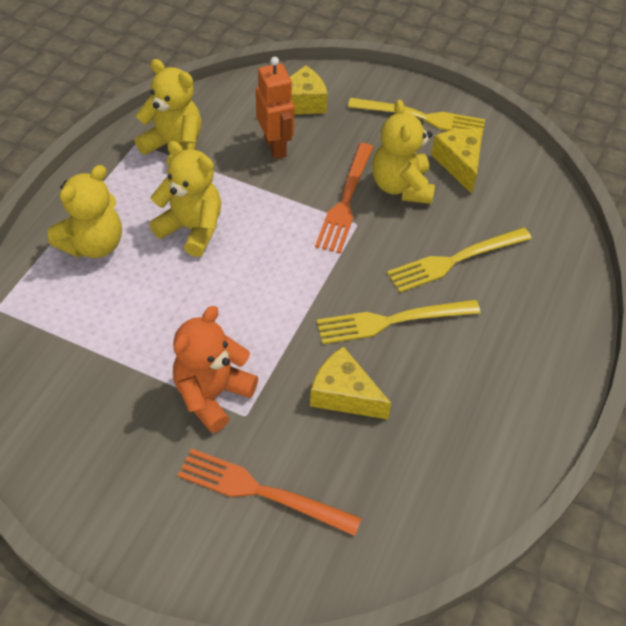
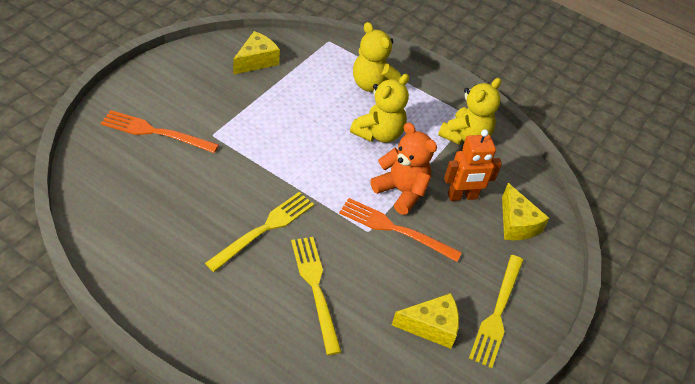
camera: 95 degrees right, 5 degrees down
(212, 394) = (233, 122): orange teddy bear -> orange teddy bear (401, 192)
(261, 491) = (155, 132): orange fork -> orange fork turned 105 degrees counterclockwise
(344, 395) = (209, 186): yellow cheese -> yellow cheese (256, 61)
(391, 321) = (264, 229): yellow fork -> yellow fork turned 45 degrees clockwise
(401, 187) = (406, 272): yellow teddy bear -> none

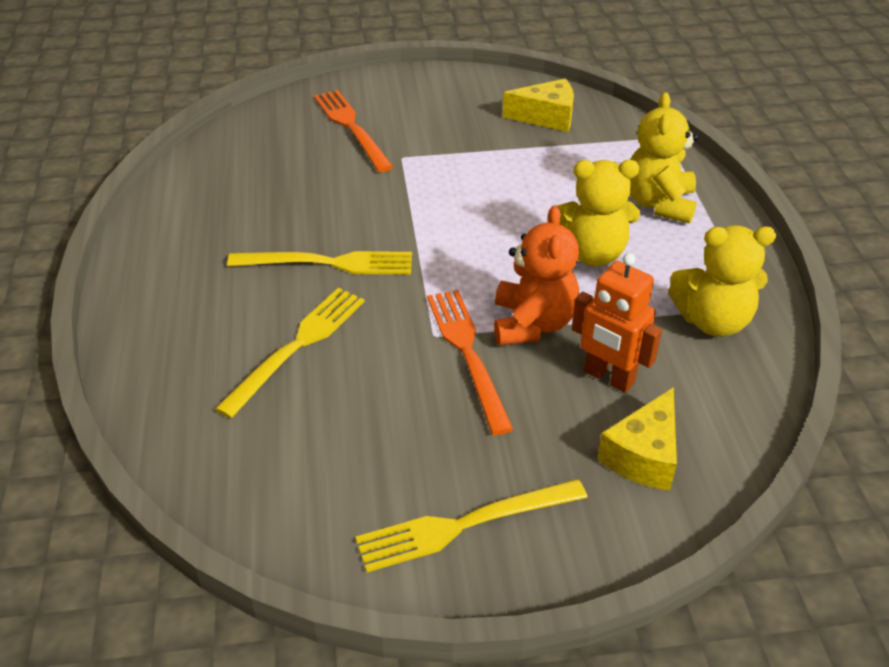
camera: 55 degrees right, 5 degrees down
(431, 326) = (362, 473): yellow cheese -> none

